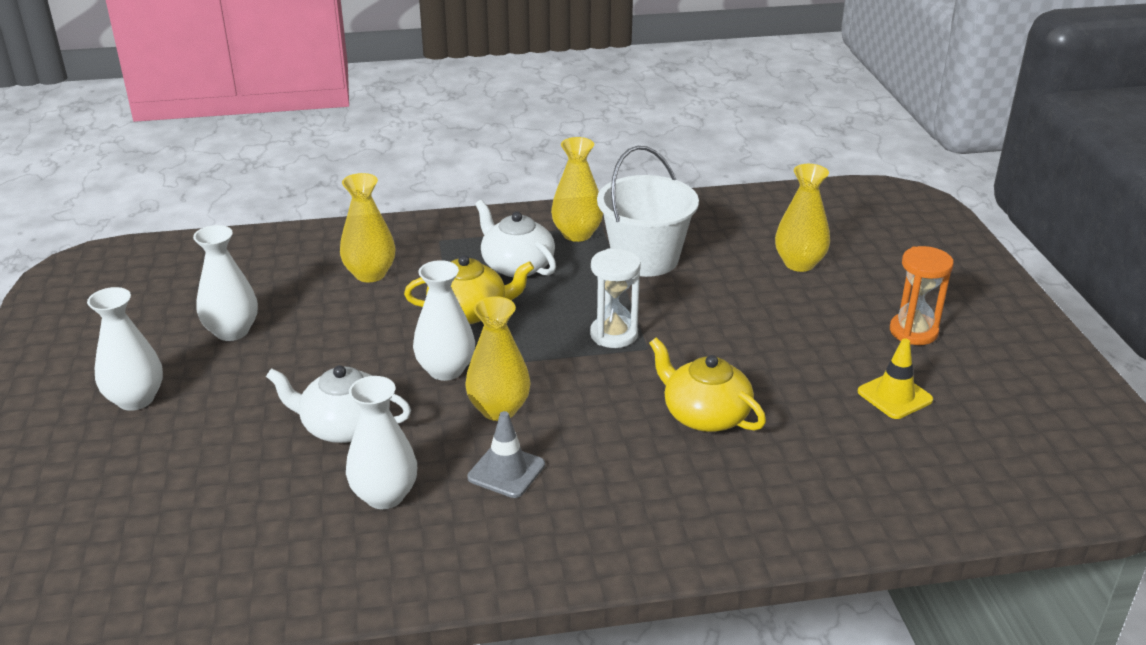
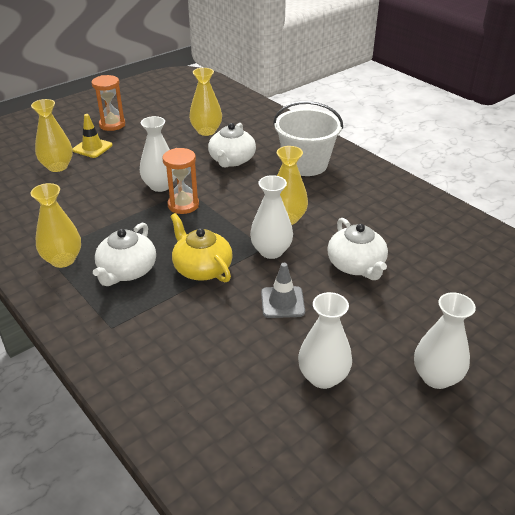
camera: 120 degrees left, 5 degrees up
(370, 274) = (188, 341): yellow vase -> yellow vase (206, 131)
(385, 495) = (386, 227): white vase -> white vase (160, 186)
(506, 471) = (329, 199): grey traffic cone -> grey traffic cone (282, 302)
(614, 334) = (183, 205): white hourglass -> orange hourglass
(645, 259) = (83, 220): white bucket -> white bucket (305, 164)
(705, 415) = (232, 160): yellow teapot -> white teapot
(894, 396) = (173, 121): yellow traffic cone -> yellow traffic cone (92, 148)

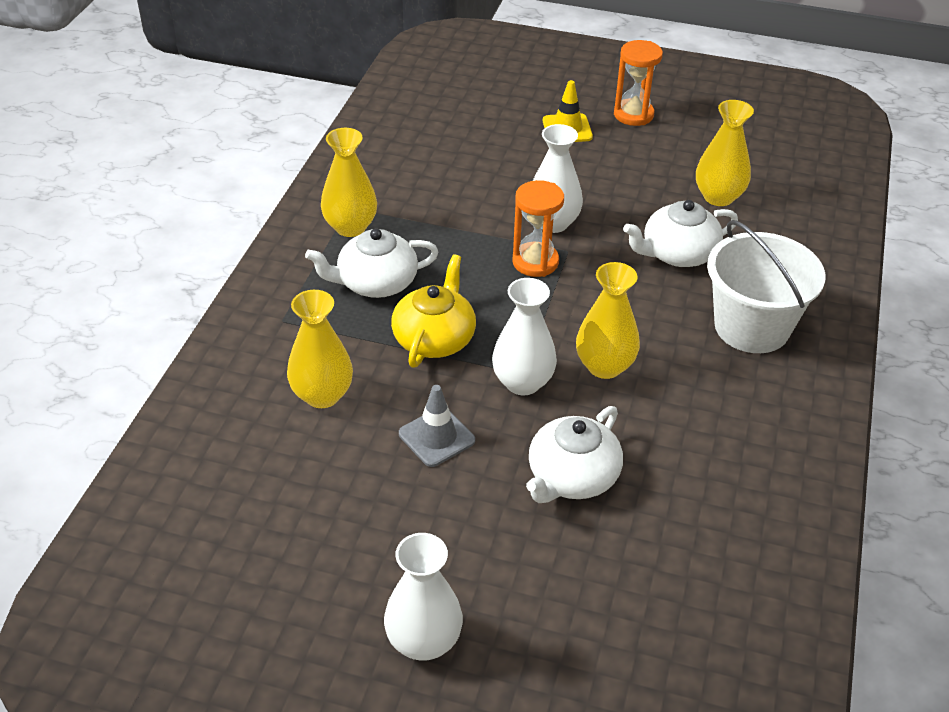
camera: 55 degrees right, 5 degrees up
(57, 166) = (501, 126): yellow vase -> yellow vase (322, 395)
(323, 377) = (341, 529): white vase -> none

